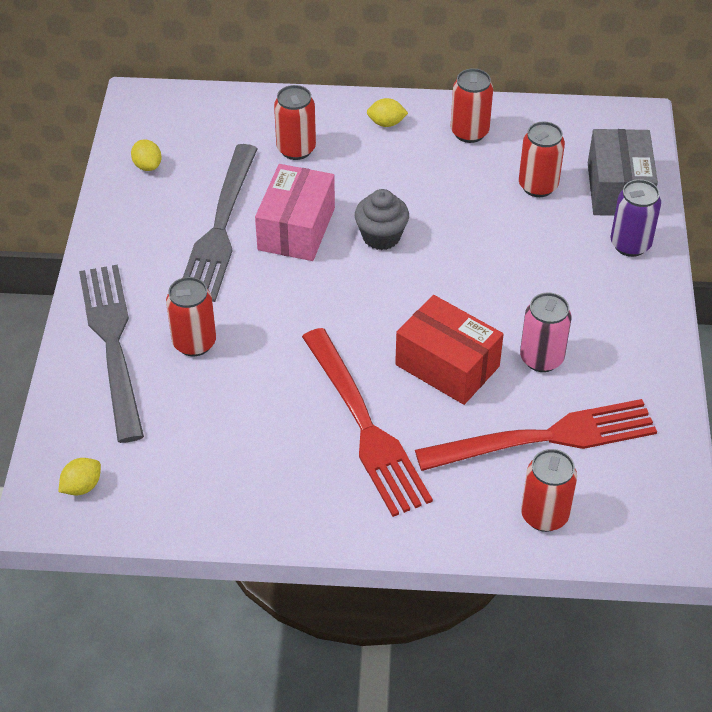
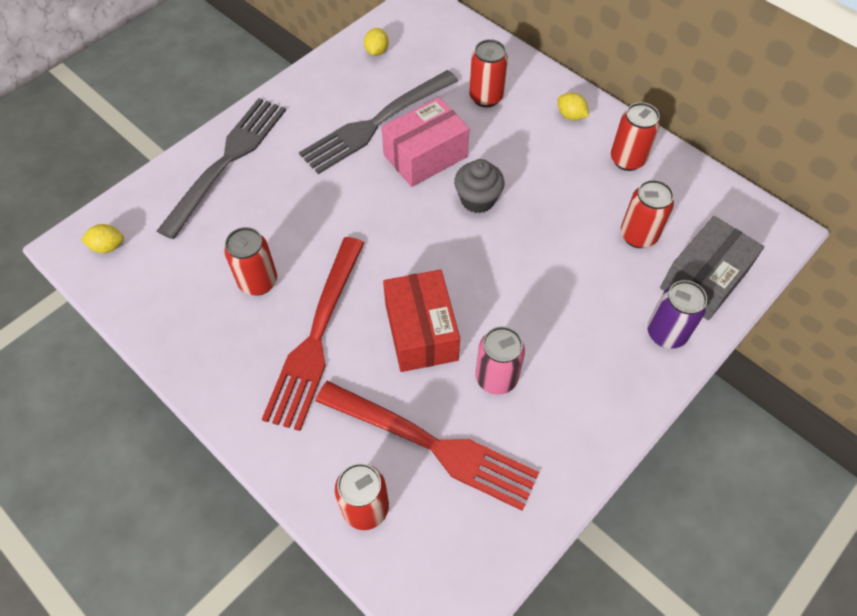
camera: 40 degrees right, 10 degrees up
(194, 343) = (275, 194): red can -> red can (258, 282)

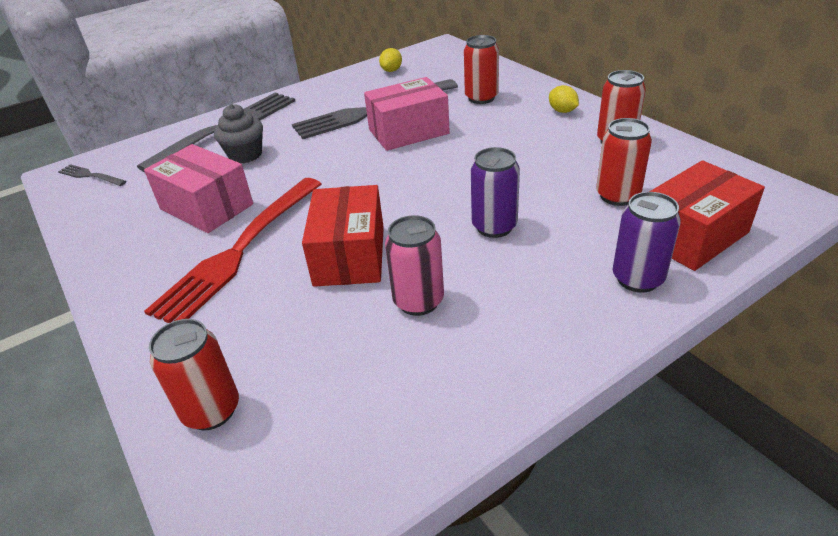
camera: 15 degrees right, 20 degrees down
(108, 246) = (90, 176): yellow lemon -> grey fork
(258, 282) = (206, 207): red can -> pink box
(432, 445) = (318, 356): red fork -> none
(477, 199) = (449, 162): grey cupcake -> grey cupcake (245, 155)
(539, 284) = (494, 227): none -> purple can
(703, 280) = (692, 236): grey box -> red box

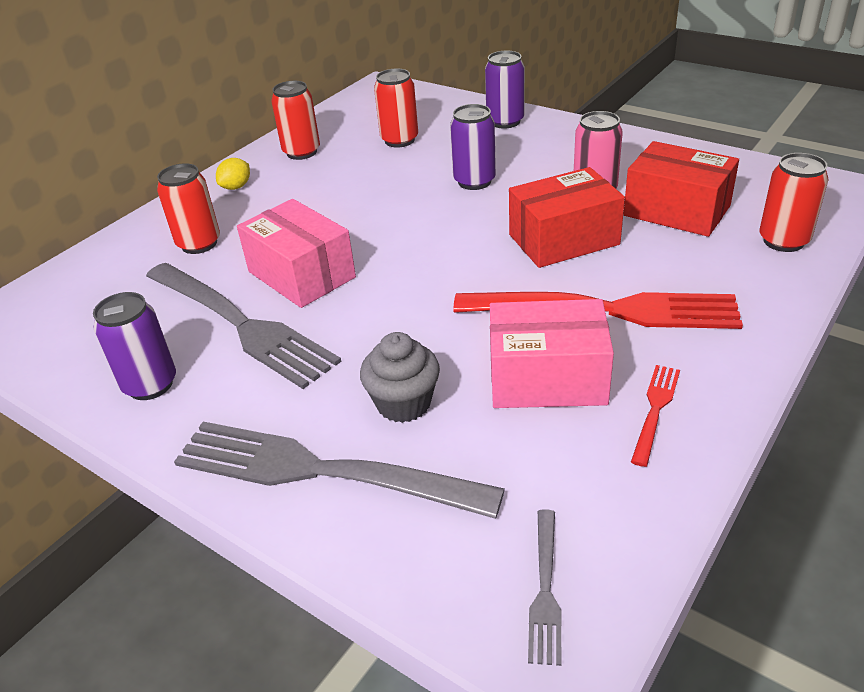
camera: 110 degrees left, 0 degrees up
(133, 241) = (655, 410): none -> red fork
(206, 207) = (547, 378): pink box -> pink box turned 75 degrees clockwise
(342, 87) = (150, 384): none -> purple can
(391, 70) = (84, 350): yellow lemon -> none
(692, 236) = (442, 111): red box -> red box (676, 211)

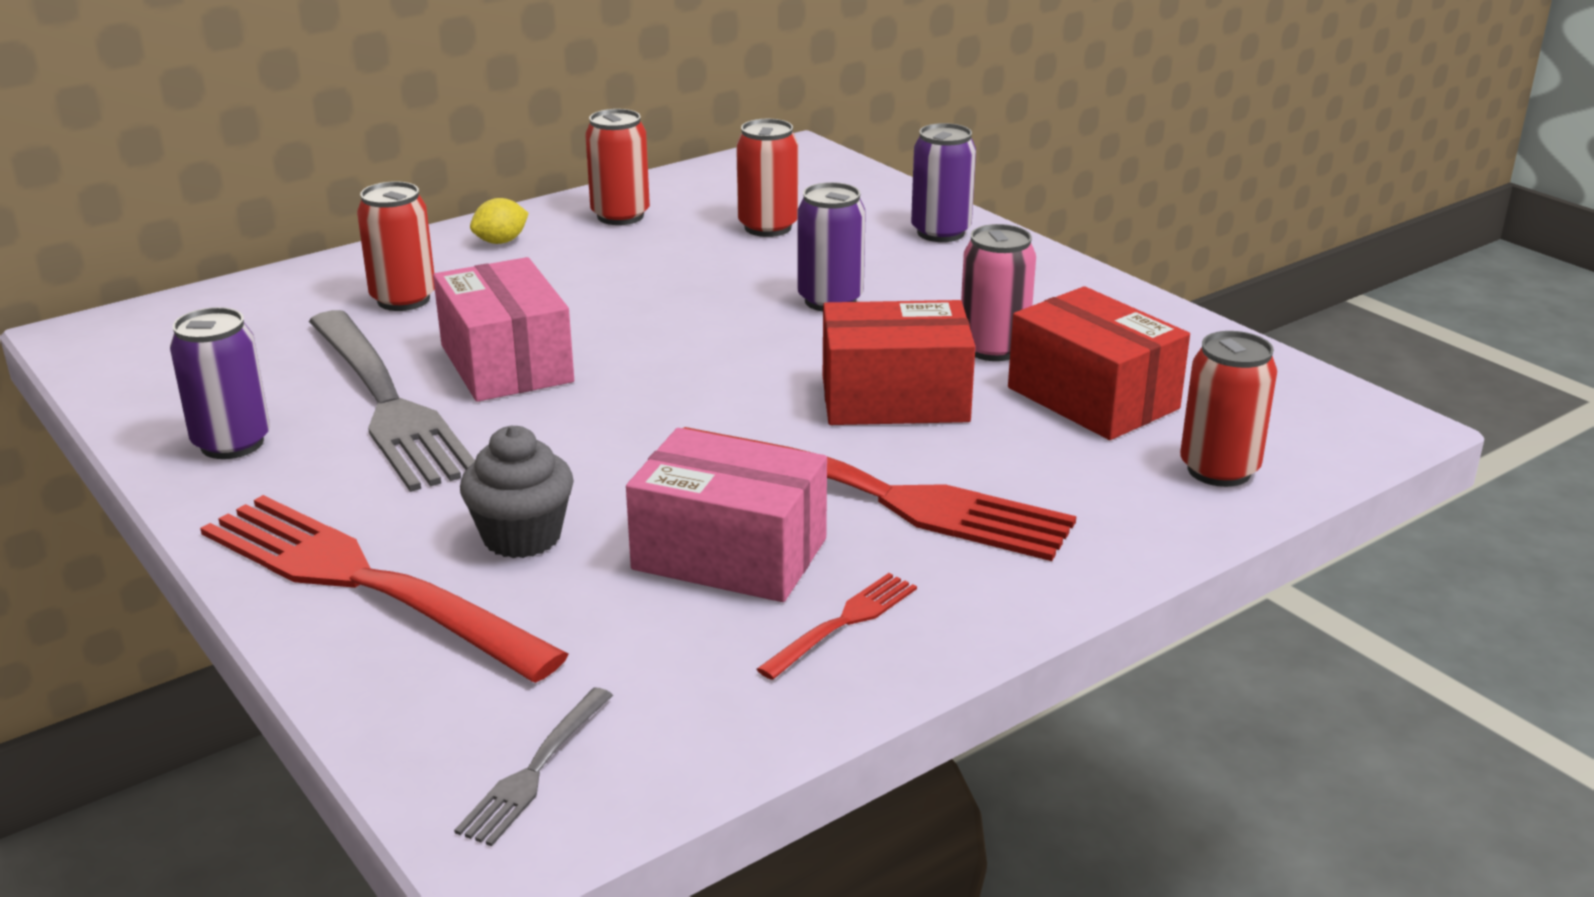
camera: 15 degrees right, 10 degrees down
(322, 471) = (366, 583): grey fork -> red fork

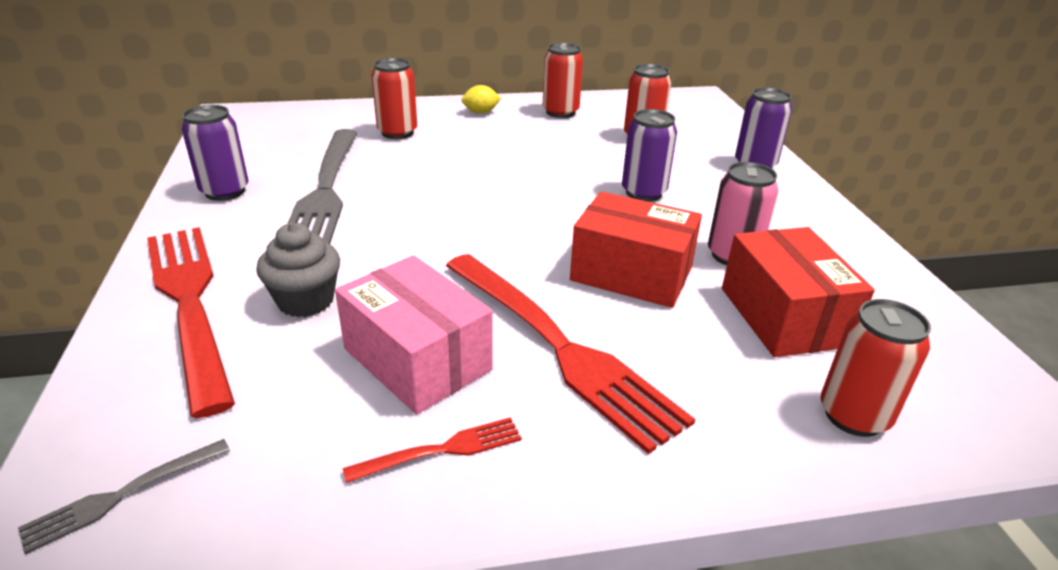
camera: 25 degrees right, 5 degrees up
(506, 363) = (413, 183): pink box -> none

